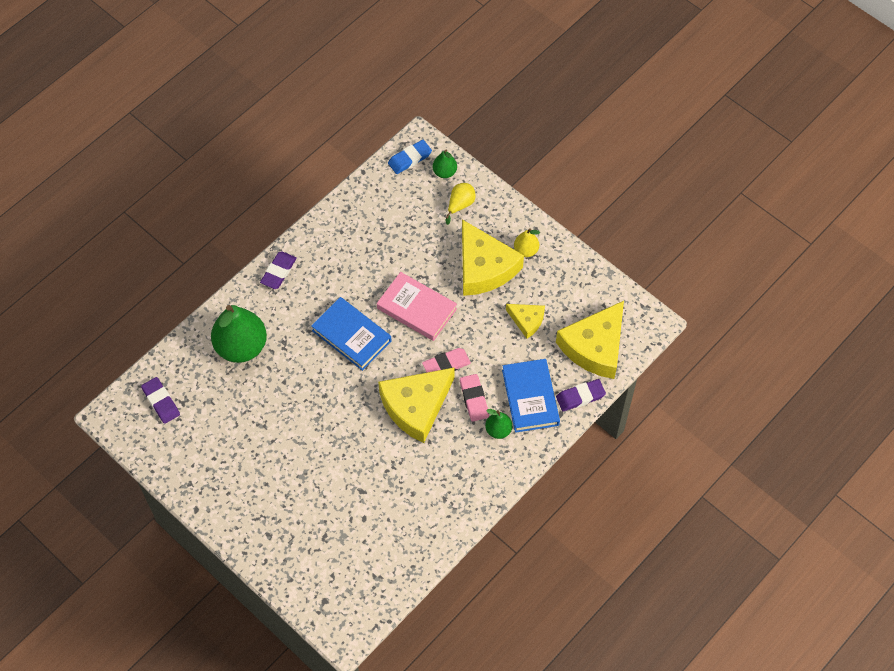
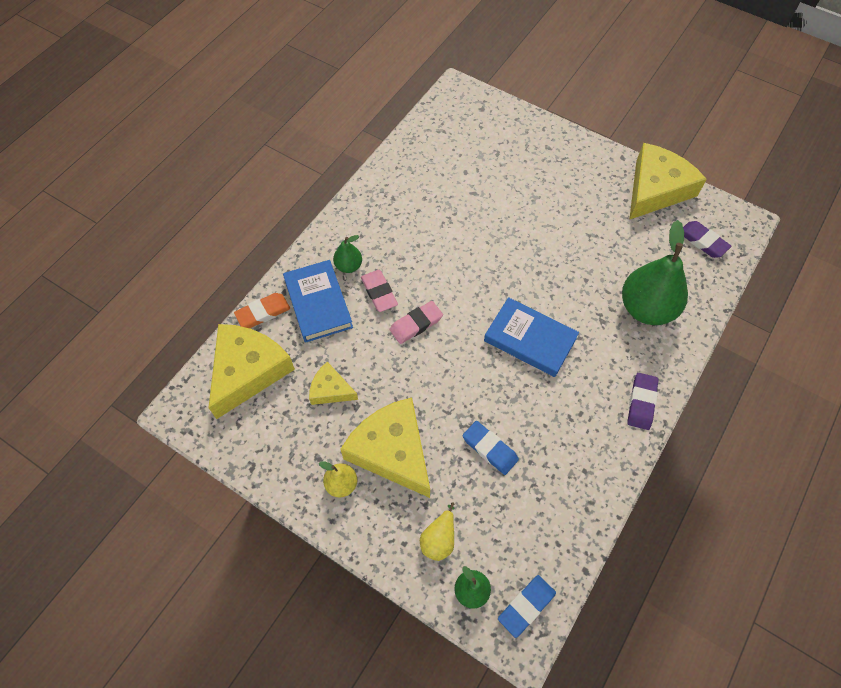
camera: 170 degrees right, 0 degrees up
(408, 257) = (490, 449): none -> blue eraser
(416, 309) = (464, 383): pink book -> none
(416, 406) = (439, 276): yellow cheese -> yellow cheese (656, 189)
(580, 397) = (263, 312): purple eraser -> orange eraser

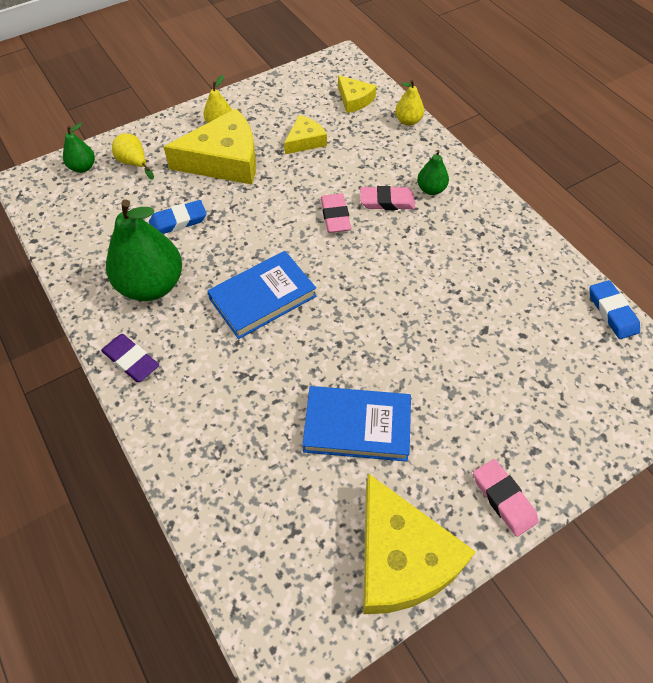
camera: 115 degrees right, 5 degrees down
(248, 371) = (354, 100): yellow cheese -> yellow cheese, size x0.52
(263, 312) = (408, 121): orange eraser -> yellow pear
(318, 303) = (398, 157): blue book -> blue book (357, 426)
(526, 606) = (45, 193): blue eraser -> blue eraser (612, 312)
(588, 154) = (503, 499): none -> pink eraser
(646, 308) = (229, 430): green pear -> green pear (151, 285)
(702, 241) = (283, 565): purple eraser -> none

